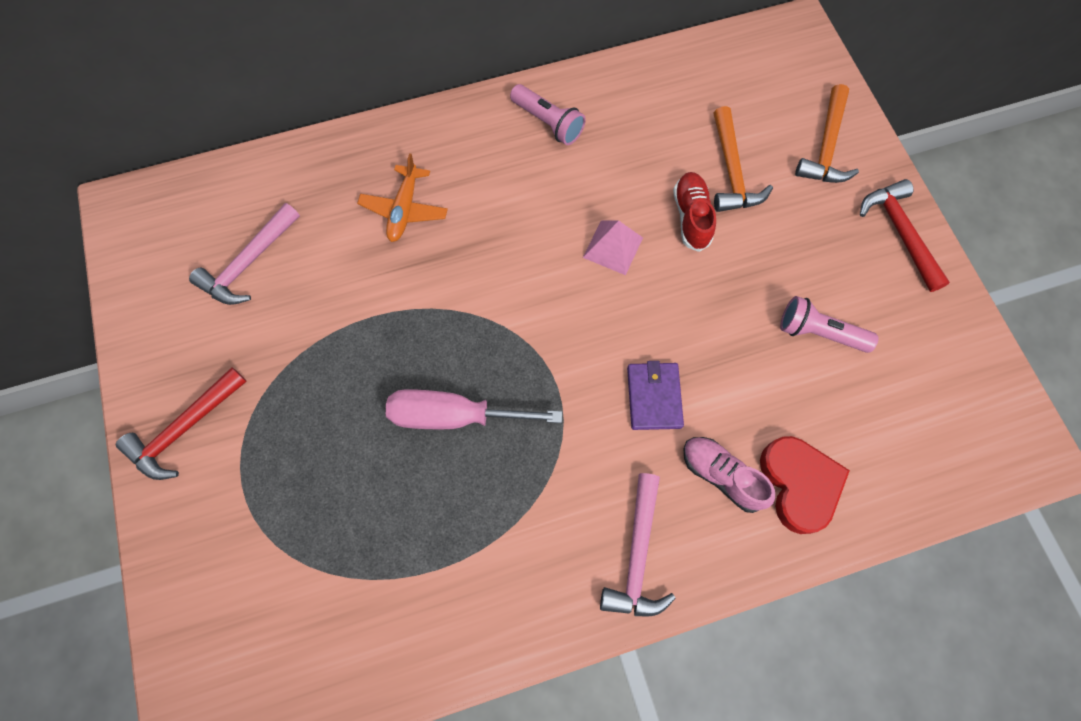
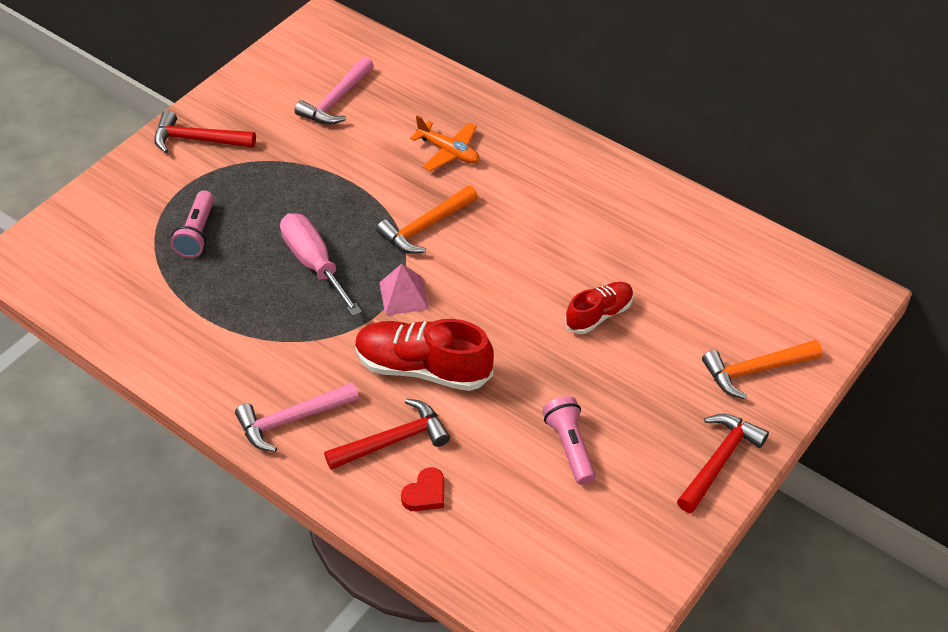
camera: 55 degrees right, 20 degrees down
(249, 263) = (336, 100): pink hammer -> pink hammer turned 60 degrees counterclockwise
(404, 209) = (448, 152): orange plane -> orange plane turned 120 degrees counterclockwise
(548, 123) = (599, 188): pink flashlight -> pink flashlight (197, 233)
(613, 247) = (526, 281): pink pyramid -> pink pyramid (403, 295)
(654, 397) = (423, 368): purple wallet -> red shoe
(721, 475) = (393, 440): pink shoe -> red hammer
(731, 171) = (667, 319): orange hammer -> orange hammer (426, 227)
(799, 484) = (425, 494): red heart -> red heart, size x0.57

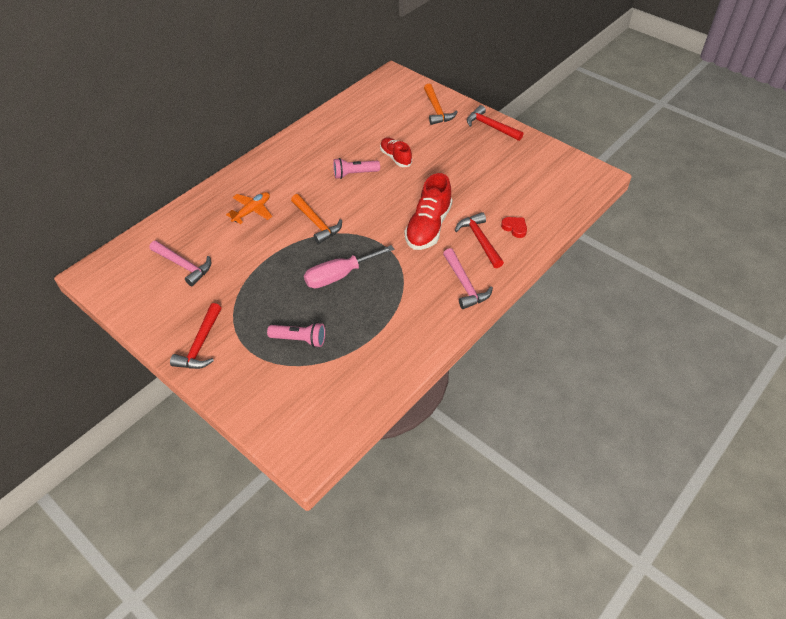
camera: 85 degrees left, 0 degrees up
(403, 295) = (372, 234): pink pyramid -> none
(570, 446) = (483, 174): pink flashlight -> pink flashlight (354, 174)

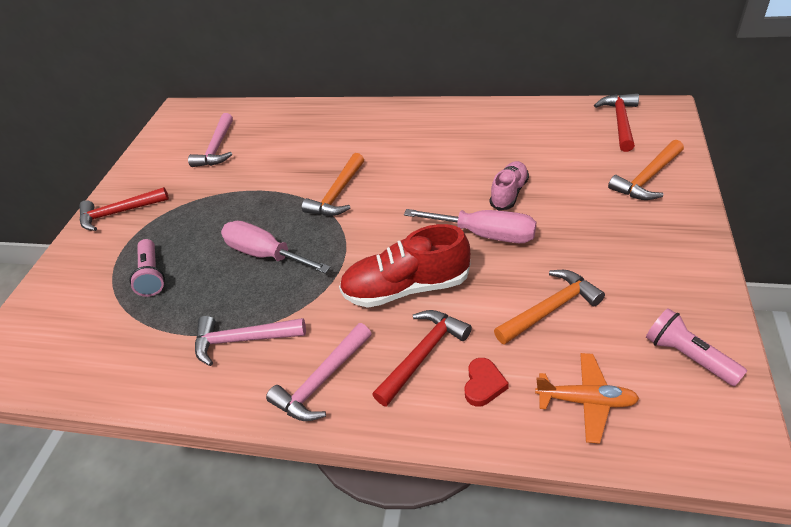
camera: 65 degrees right, 5 degrees down
(252, 211) = (321, 145): orange plane -> orange plane (586, 401)
(354, 174) = (444, 178): pink flashlight -> pink flashlight (687, 356)
(395, 157) = (509, 193): red shoe -> pink shoe
(405, 308) = (243, 340): none -> pink hammer
(418, 181) = (485, 234): none -> pink screwdriver
(490, 185) = (550, 309): none -> orange hammer
(491, 126) = (683, 246): red hammer -> red hammer (620, 122)

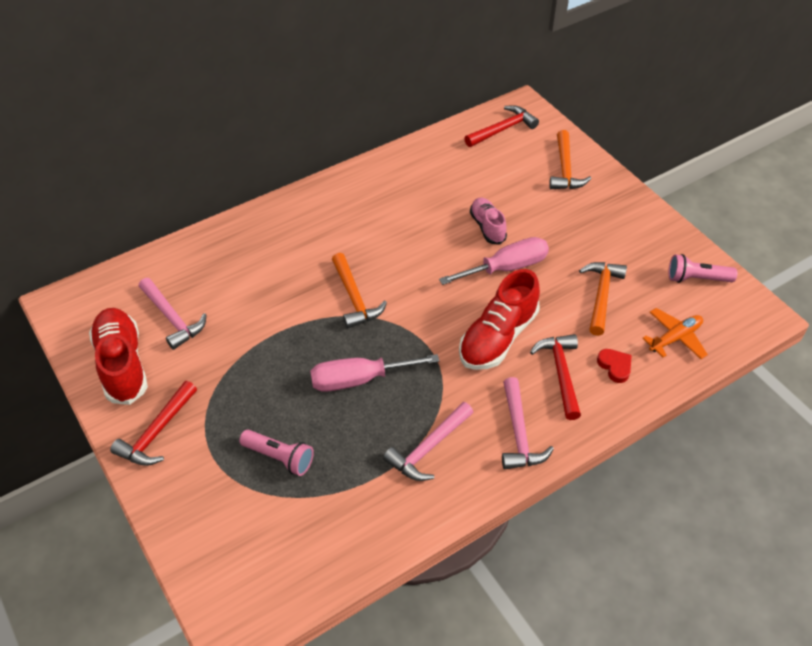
camera: 50 degrees left, 5 degrees up
(158, 161) = (122, 364): none -> red shoe
(620, 122) = (502, 129): red hammer -> red hammer turned 90 degrees clockwise

